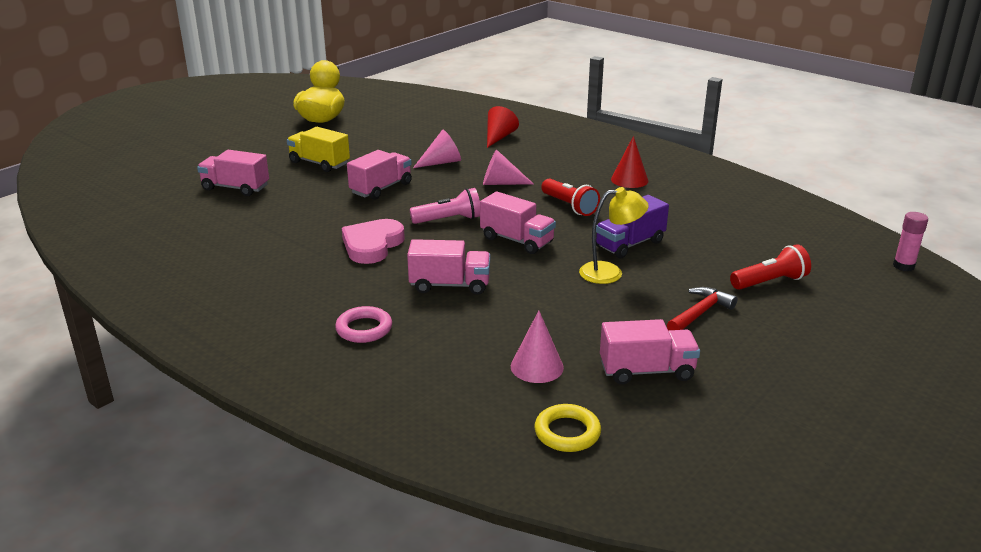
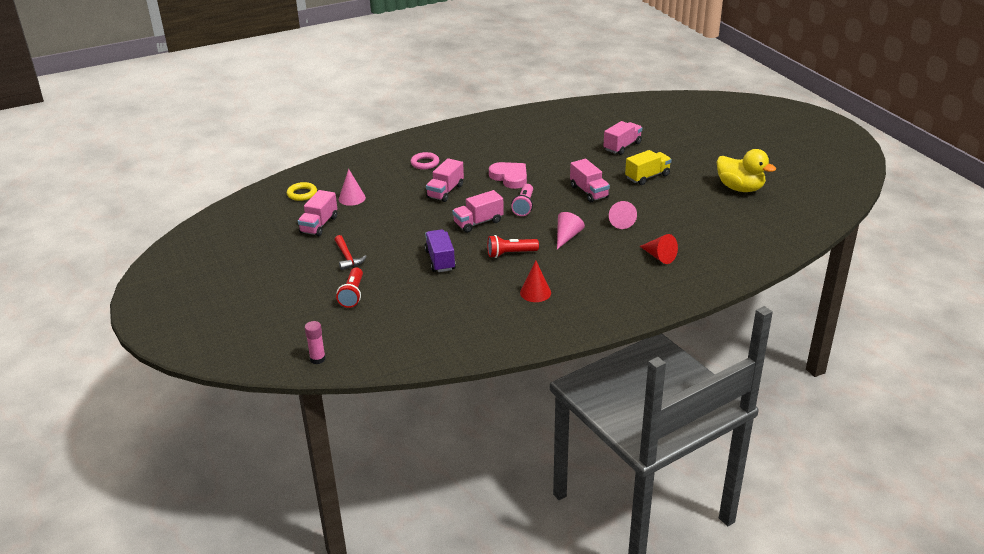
camera: 115 degrees right, 5 degrees up
(610, 272) = (414, 243): yellow lamp -> none

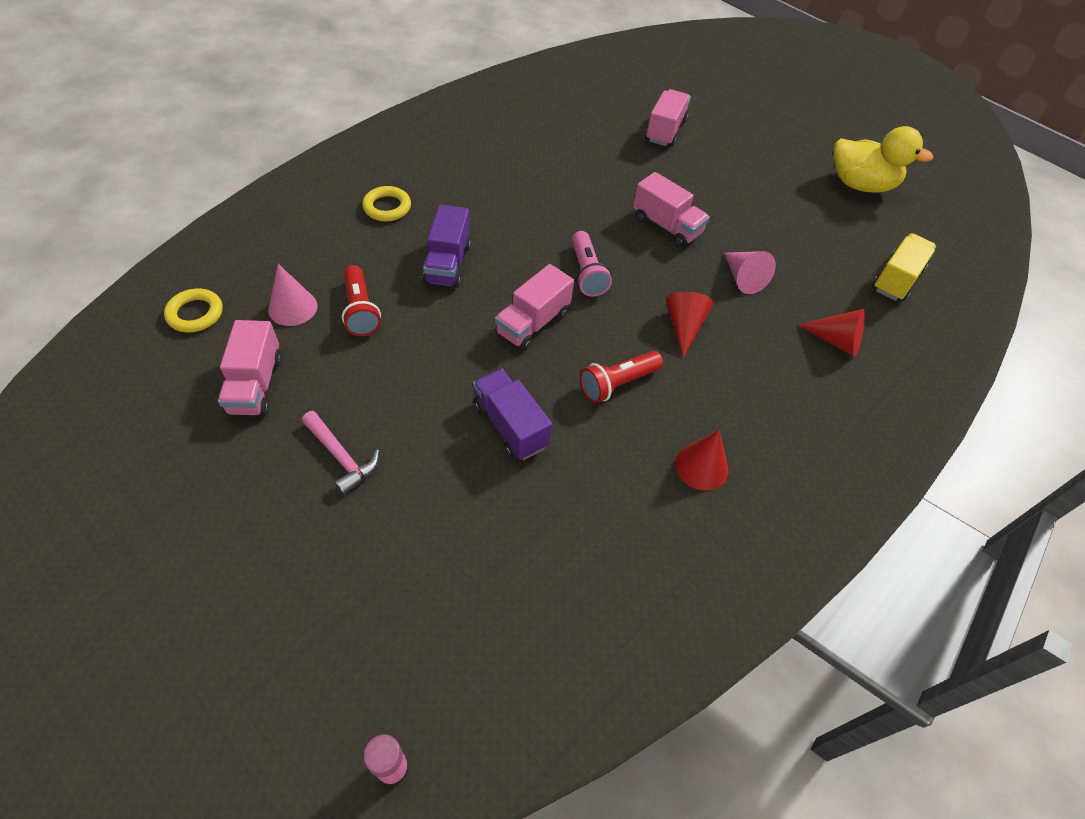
camera: 25 degrees left, 20 degrees up
(347, 257) = (342, 457): red hammer -> pink hammer
(352, 294) = (389, 555): red flashlight -> red flashlight (360, 310)
(425, 163) = (387, 207): pink ring -> yellow ring
(445, 191) = (448, 263): pink truck -> purple truck
(510, 177) = (536, 216): pink heart -> none
(567, 237) = (684, 326): pink cone -> red cone
(647, 177) = (730, 183): yellow truck -> yellow truck (896, 279)

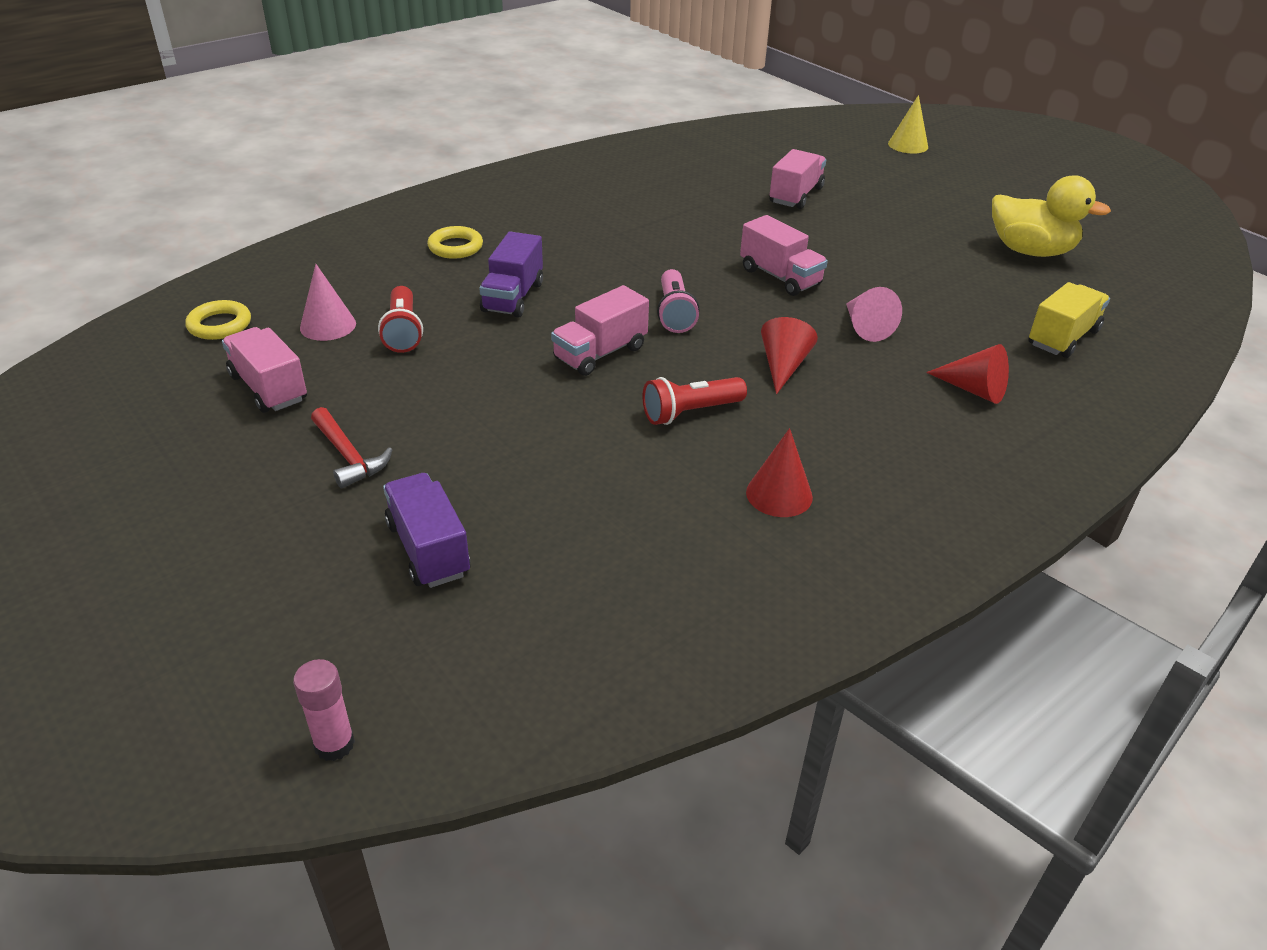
camera: 10 degrees right, 15 degrees down
(256, 385) = (269, 388): pink truck -> pink truck turned 135 degrees clockwise
(342, 457) = (349, 456): pink hammer -> red hammer
(510, 425) = (552, 441): purple truck -> purple truck (428, 549)
(748, 67) = (908, 145): none -> yellow cone

